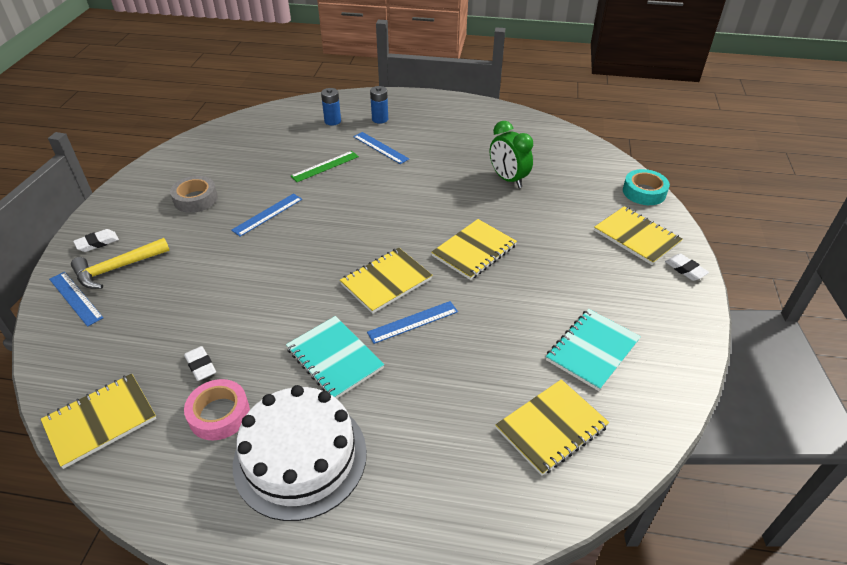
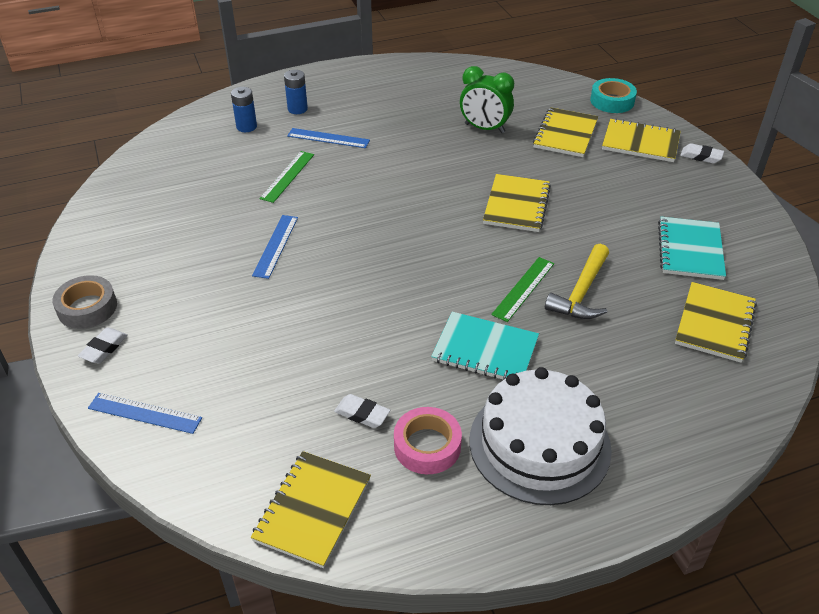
camera: 30 degrees left, 0 degrees up
(117, 268) = (161, 364): yellow hammer -> yellow hammer (581, 292)
(195, 199) = (174, 259): grey tape -> grey tape (87, 308)
(386, 281) = (463, 263): yellow notebook -> yellow notebook (565, 134)
(413, 322) = (523, 288): blue ruler -> green ruler

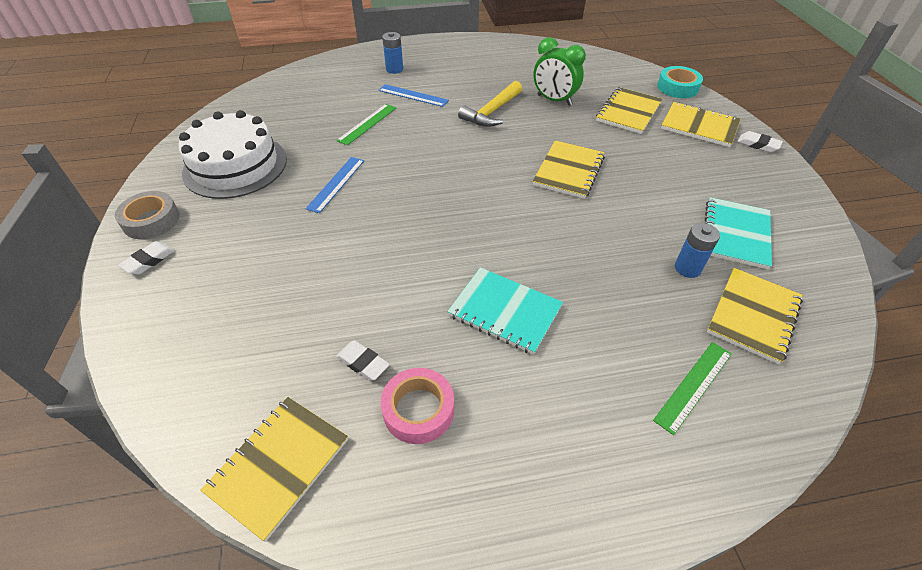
camera: 10 degrees right, 5 degrees up
(144, 413) = (158, 330): blue ruler -> none
(246, 127) = (347, 80): blue battery -> blue battery (687, 268)
(523, 288) = (558, 253): green ruler -> green ruler (693, 386)
(539, 444) = (538, 427): white cake -> white cake (235, 166)
(581, 292) = (616, 264): yellow hammer -> yellow hammer (492, 112)

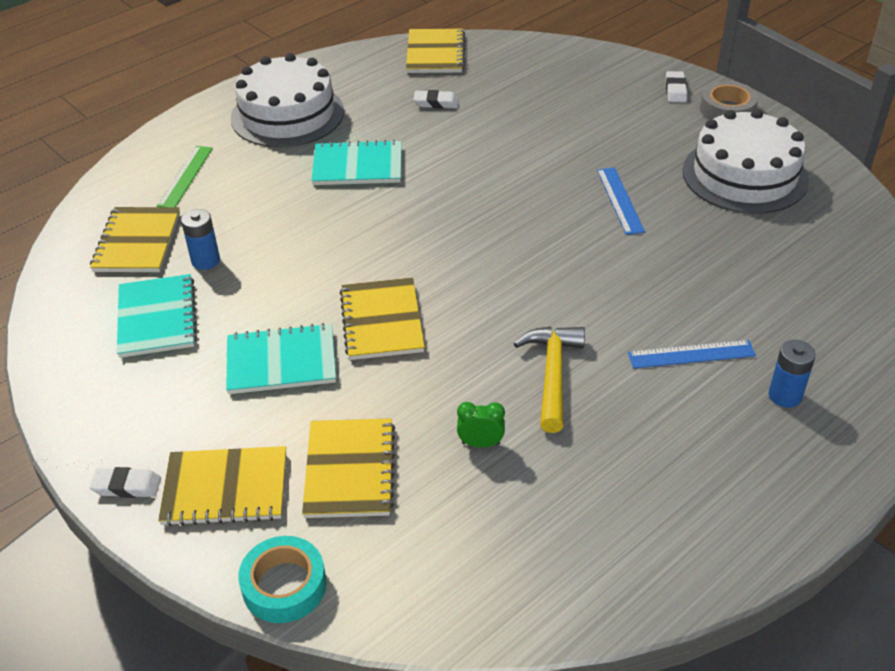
camera: 150 degrees right, 5 degrees down
(367, 124) = (687, 281): green ruler -> none
(418, 410) = (376, 98): pink tape -> none
(539, 438) = (287, 114): none -> white cake
(554, 100) = (480, 443): green clock -> green clock, size x0.54
(647, 172) = (281, 362): none -> turquoise notebook

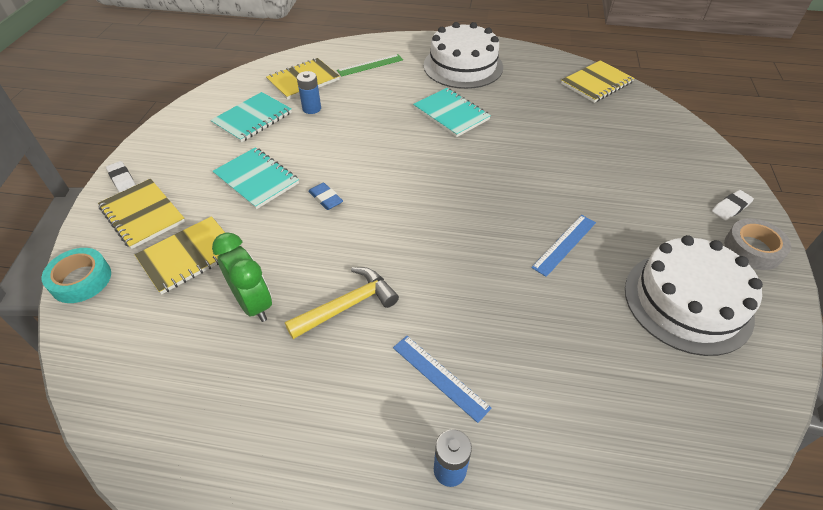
camera: 50 degrees right, 5 degrees up
(382, 321) = (325, 199): yellow notebook -> blue eraser
(436, 103) = (549, 110): white eraser -> none
(480, 443) = (253, 304): green clock -> green clock, size x1.84

